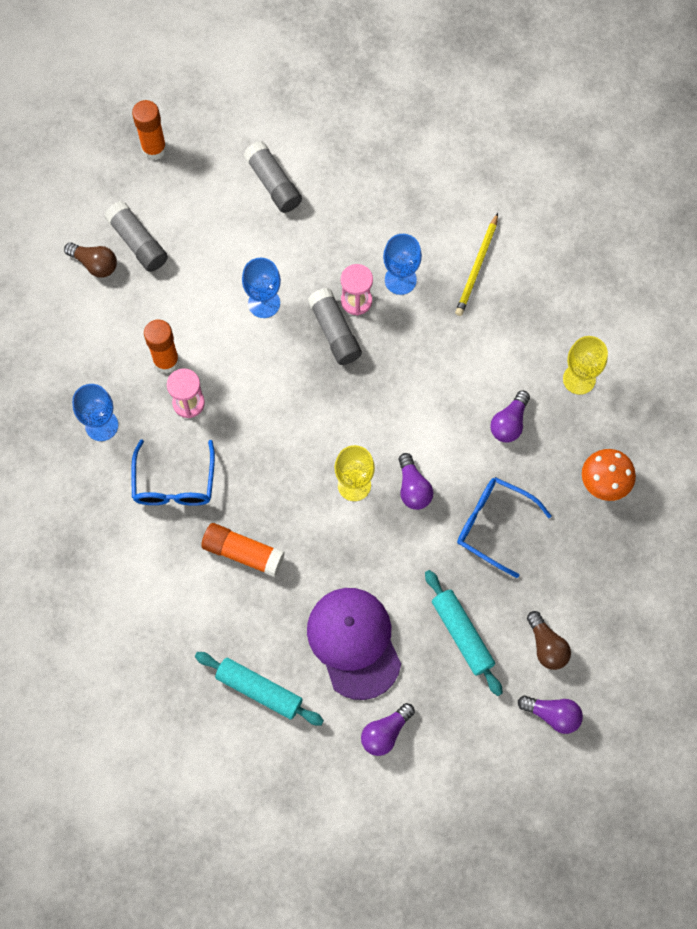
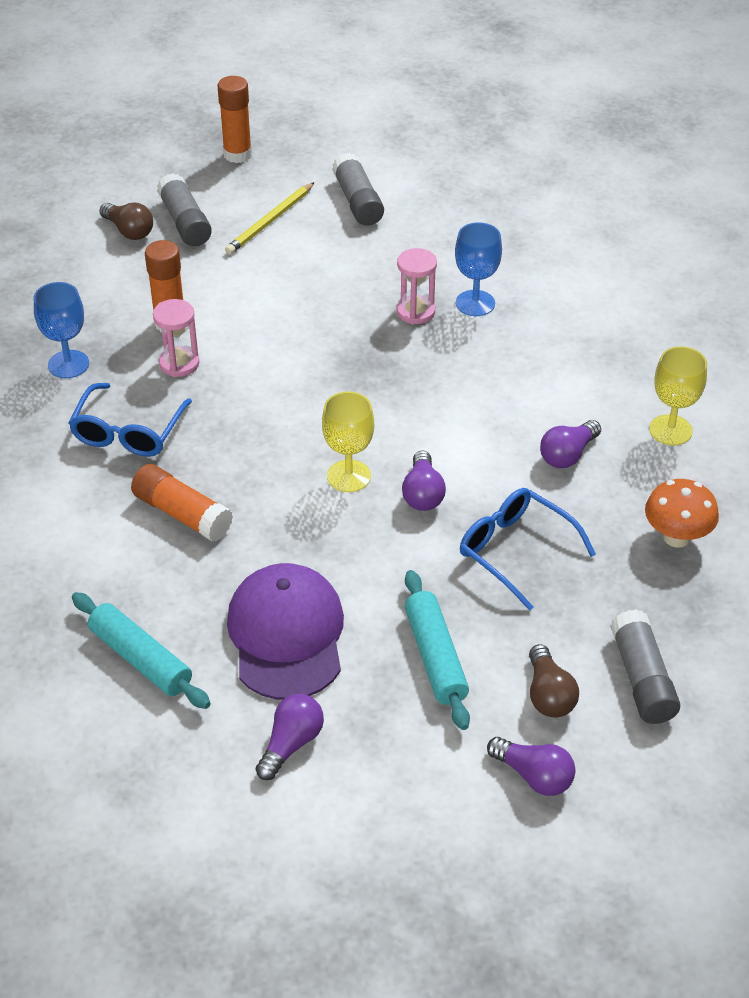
camera: 15 degrees right, 25 degrees down
(264, 303) = (306, 295): blue goblet -> none
(334, 332) = (379, 334): grey glue stick -> grey glue stick (642, 678)
(385, 733) = (291, 744): purple light bulb -> purple light bulb turned 150 degrees clockwise
(477, 267) = (572, 308): yellow pencil -> yellow pencil (270, 221)

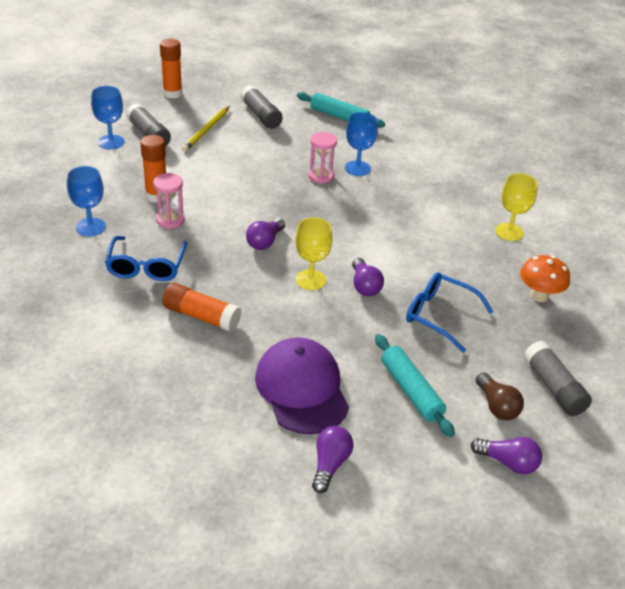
camera: 15 degrees left, 5 degrees down
(129, 231) = (111, 142): brown light bulb -> blue goblet
(141, 659) = (200, 419): turquoise rolling pin -> turquoise rolling pin (339, 117)
(568, 455) = (450, 252): purple light bulb -> purple light bulb (265, 242)

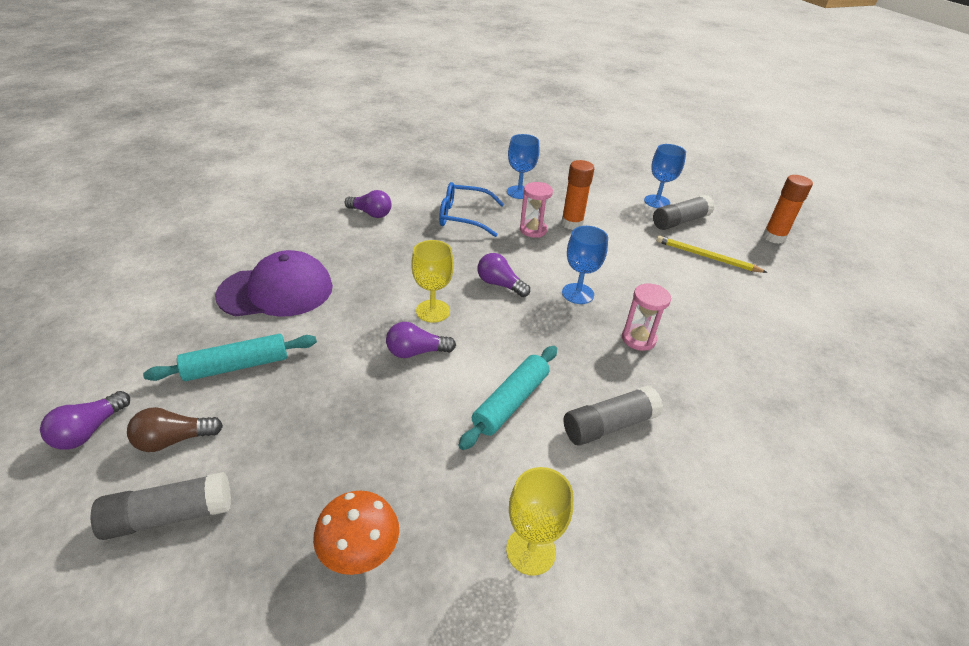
camera: 95 degrees right, 0 degrees up
(201, 316) = (391, 242): orange glue stick -> none
(261, 115) = (763, 299): grey glue stick -> grey glue stick (609, 425)
(330, 464) = (178, 299): purple light bulb -> purple light bulb (371, 213)
(339, 117) = (804, 374): turquoise rolling pin -> turquoise rolling pin (511, 402)
(357, 168) = (669, 377): blue goblet -> blue goblet (577, 293)
(439, 315) = (348, 413): blue glasses -> none

